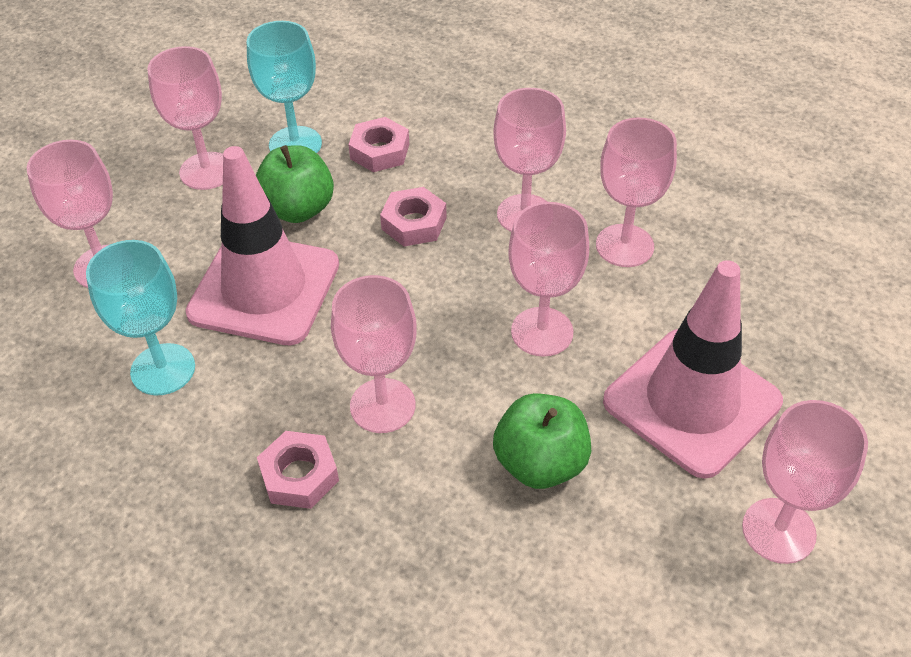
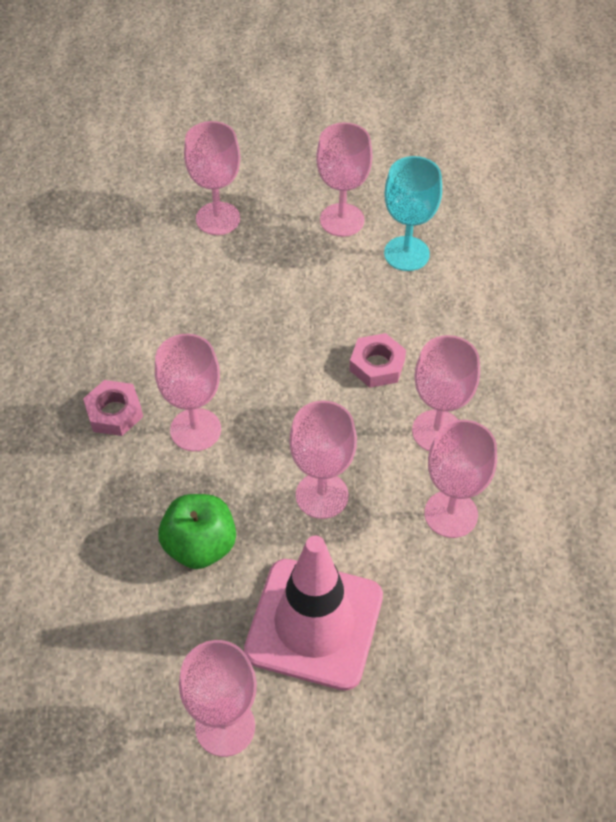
camera: 60 degrees right, 5 degrees up
(163, 369) = (154, 297): turquoise goblet -> none
(264, 289) = (255, 312): pink traffic cone -> none
(298, 209) = (342, 290): green apple -> none
(380, 151) = (438, 307): pink nut -> none

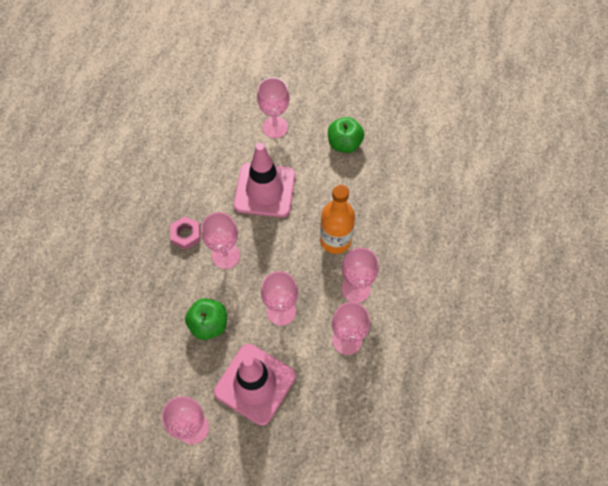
camera: 15 degrees right, 10 degrees up
(231, 315) = (264, 190): none -> pink traffic cone
(342, 220) = (344, 144): pink goblet -> green apple
(377, 365) = (335, 240): pink nut -> orange bottle
(406, 254) = (374, 174): turquoise goblet -> none

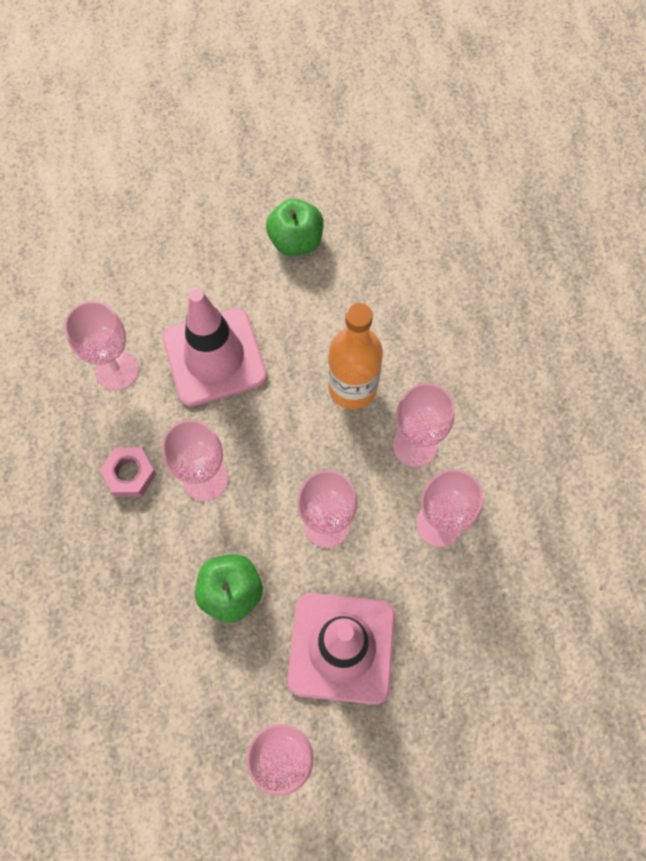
camera: 25 degrees left, 5 degrees up
(275, 127) = (183, 257): pink goblet -> pink goblet (117, 370)

